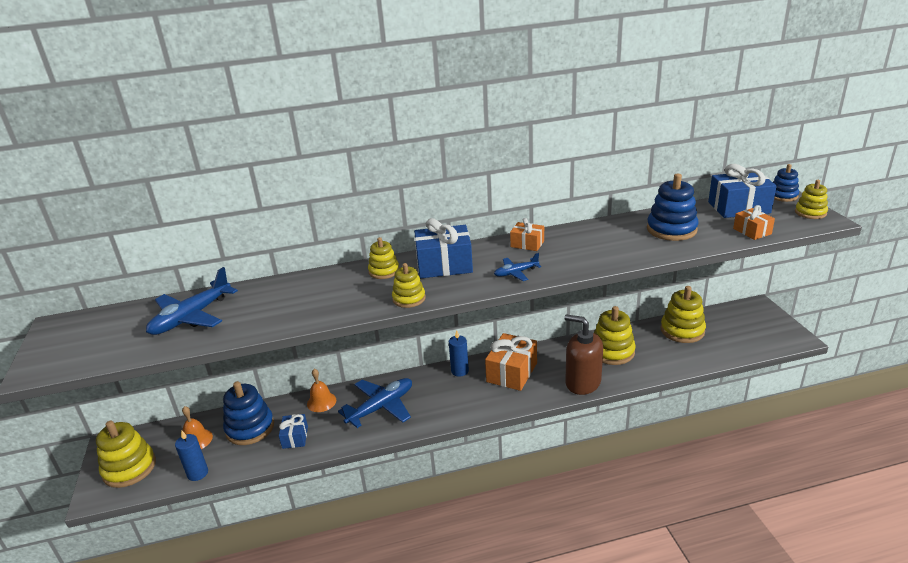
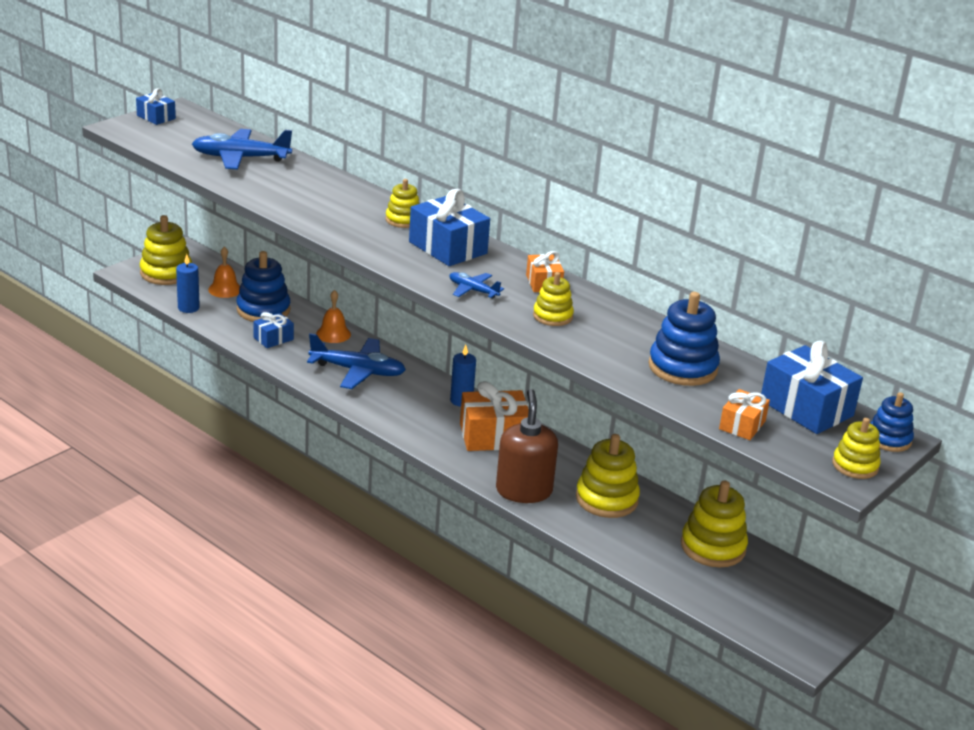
camera: 50 degrees right, 0 degrees up
(50, 342) = (156, 117): none -> blue gift
(409, 299) = (366, 246): yellow stacking toy -> yellow stacking toy (552, 316)

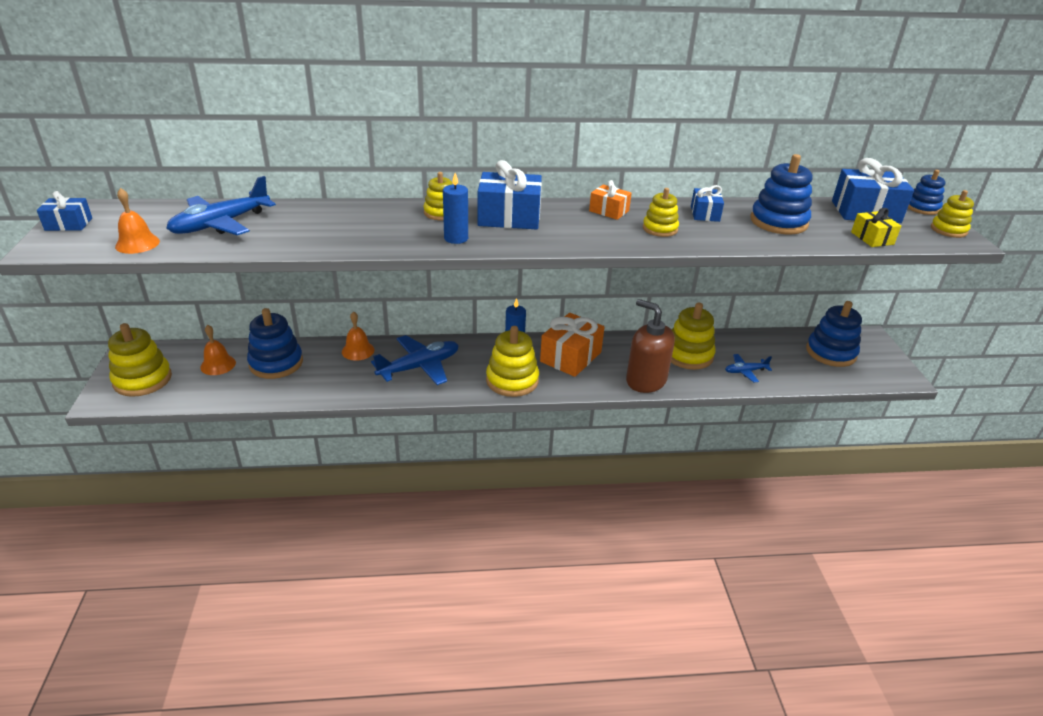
camera: 45 degrees left, 5 degrees up
(171, 148) = (137, 243): none -> orange bell
(188, 308) = (210, 397): blue candle -> blue candle (456, 238)
(273, 338) = (320, 380): blue gift -> blue gift (705, 214)
(473, 290) = (585, 237): blue plane -> blue plane (745, 371)
(713, 547) = (774, 347): yellow stacking toy -> yellow stacking toy (512, 380)
(742, 425) = (872, 238): orange gift -> yellow gift
(767, 588) = (830, 352): none -> blue stacking toy

